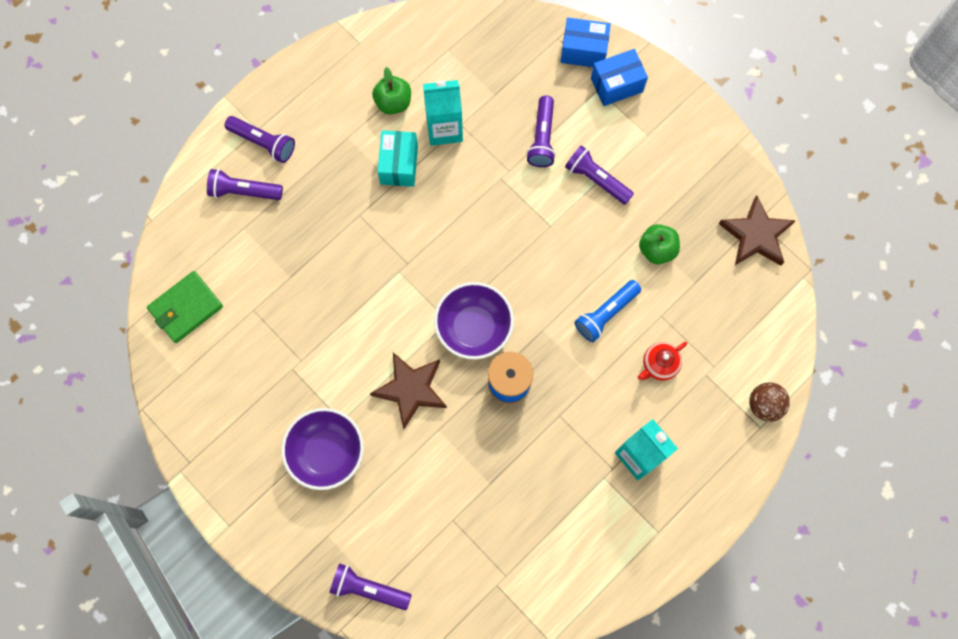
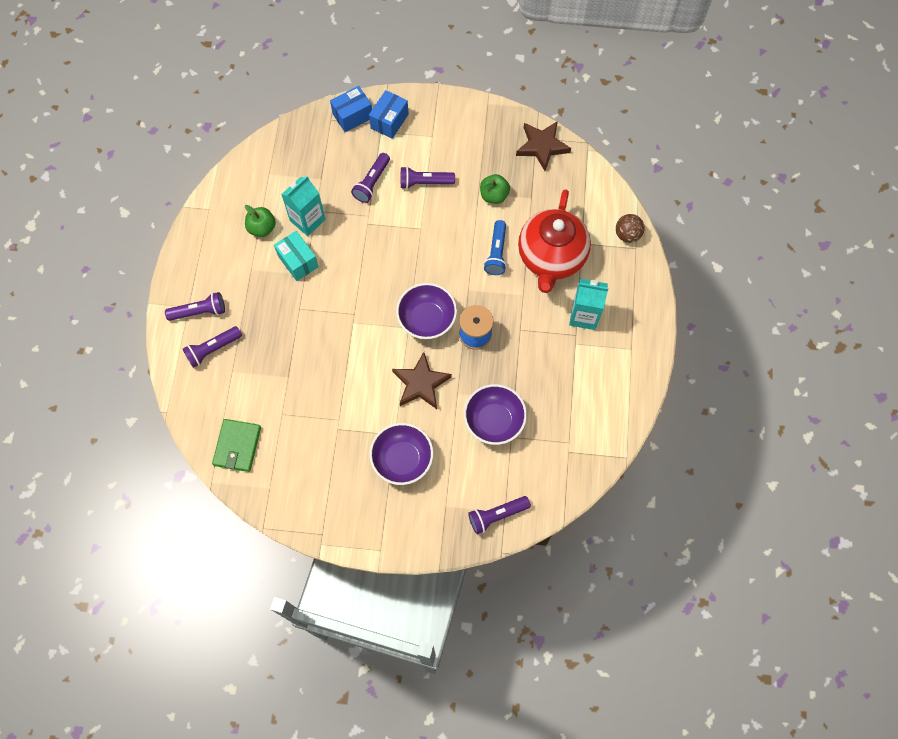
camera: 40 degrees left, 5 degrees down
(449, 489) = (494, 421): none -> purple bowl
(542, 138) = (372, 183): purple flashlight -> purple flashlight turned 60 degrees clockwise
(659, 365) = (551, 258): red teapot -> red teapot, size x2.50

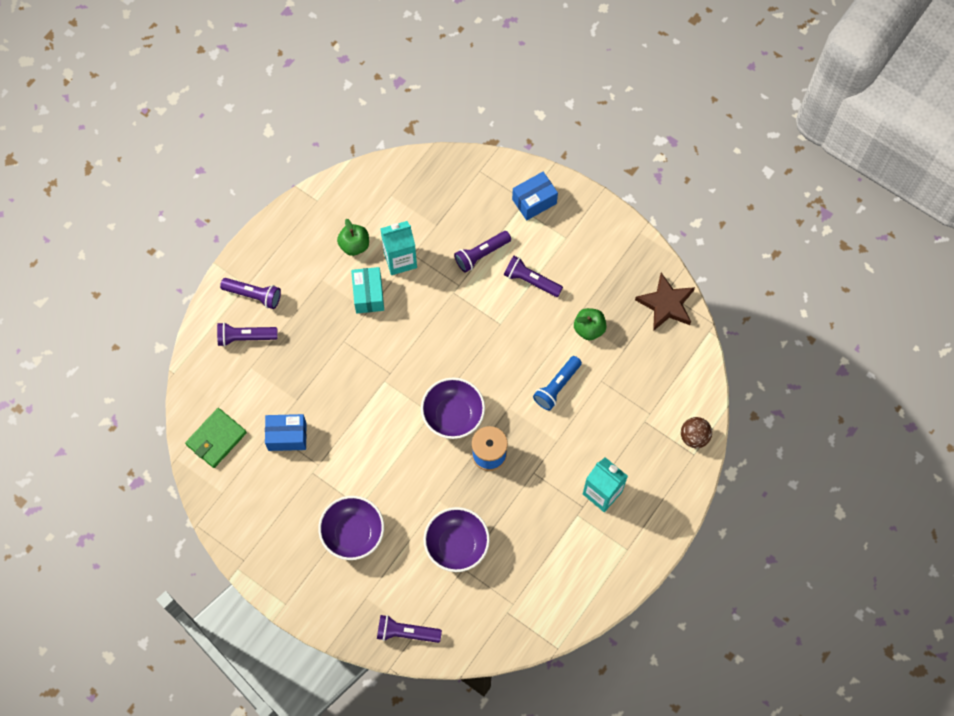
camera: 30 degrees right, 0 degrees up
(352, 116) = (502, 178): blue box -> blue box (287, 436)
(421, 383) = (411, 472): brown star -> none
(551, 258) = (606, 419): red teapot -> none

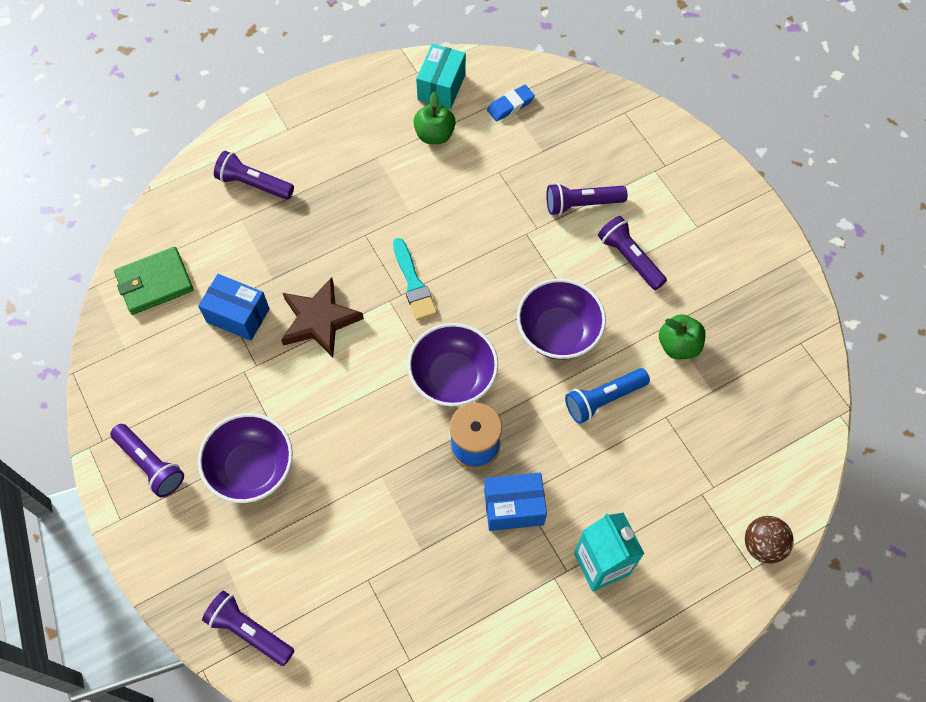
camera: 25 degrees right, 5 degrees down
(254, 295) = (289, 143): purple flashlight -> purple flashlight (150, 464)
(368, 295) = (422, 195): turquoise box -> turquoise box (441, 87)
(395, 361) = (413, 283): none -> turquoise brush
(397, 199) = (510, 105): none -> blue eraser
(400, 259) = (480, 171): turquoise carton -> none
(456, 545) = (374, 544): purple bowl -> purple bowl (558, 333)
(534, 201) = (676, 170): blue box -> blue box (513, 507)
(666, 304) = (795, 357): brown star -> brown star (319, 320)

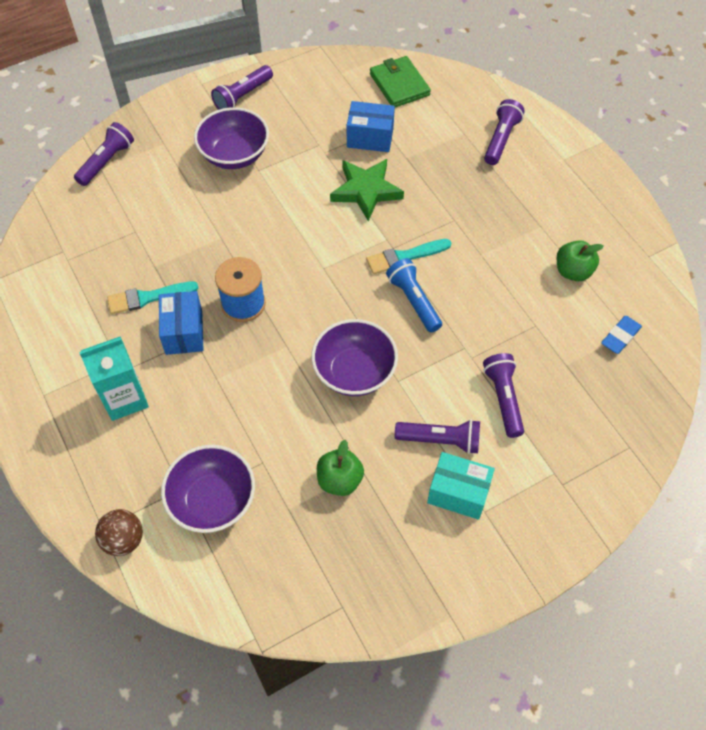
camera: 90 degrees right, 5 degrees down
(238, 315) = (370, 137): blue box -> blue box turned 75 degrees clockwise
(319, 320) = (366, 191): brown star -> green star
(441, 87) = (633, 276): turquoise box -> turquoise box (458, 493)
(453, 377) = (309, 287): purple bowl -> purple bowl (213, 500)
(467, 553) = (148, 298): none -> turquoise brush
(510, 105) = (620, 337): blue eraser -> blue eraser turned 75 degrees clockwise
(603, 399) = (283, 408): blue flashlight -> blue flashlight (414, 301)
(629, 258) = (440, 440): purple flashlight -> purple flashlight turned 45 degrees clockwise

